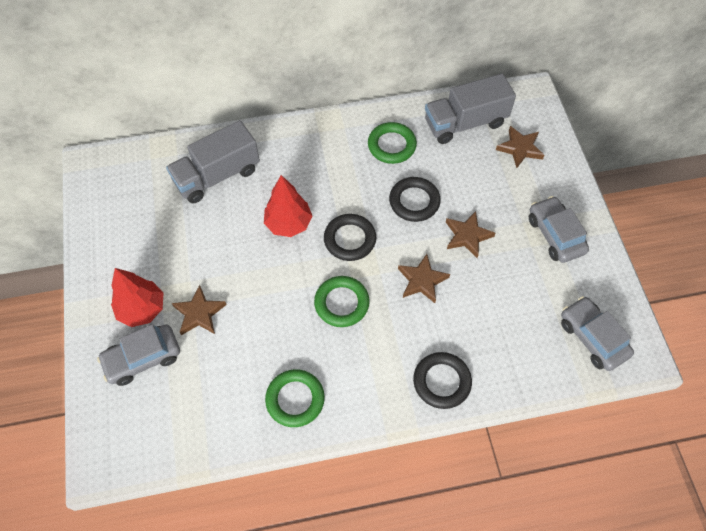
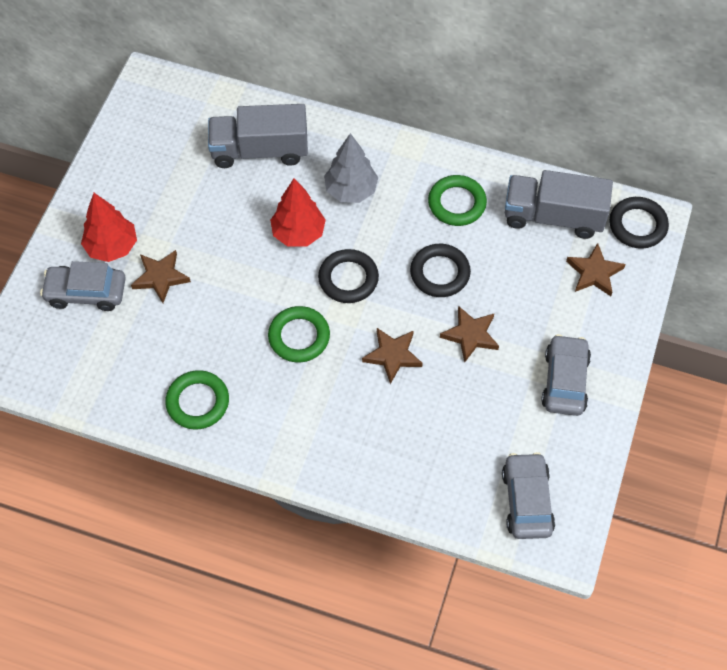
camera: 30 degrees right, 0 degrees up
(307, 172) = (351, 190): none -> grey tree
(441, 381) = (345, 460): black ring -> black ring (637, 225)

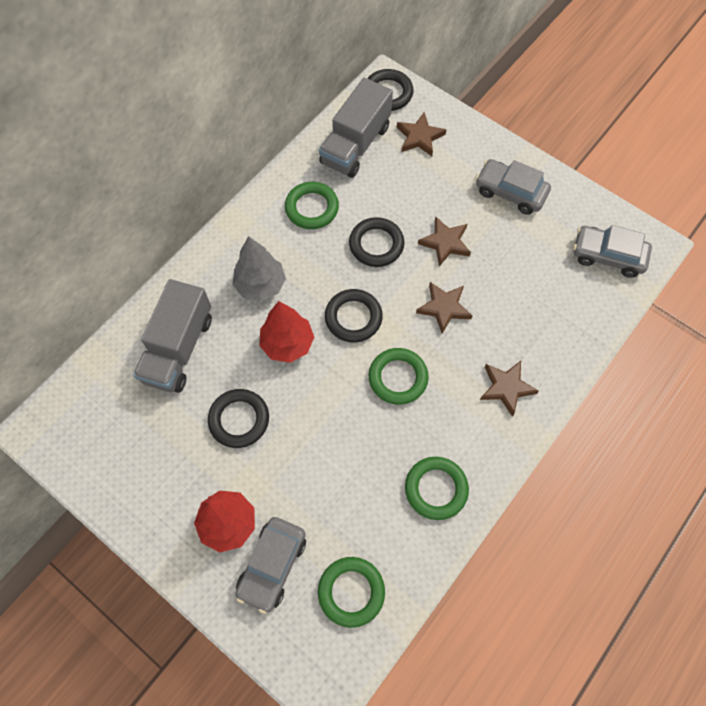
camera: 70 degrees left, 5 degrees up
(81, 361) = (351, 592): none -> green ring
(161, 277) = (284, 484): brown star -> brown star (506, 387)
(209, 221) = (239, 420): none -> black ring

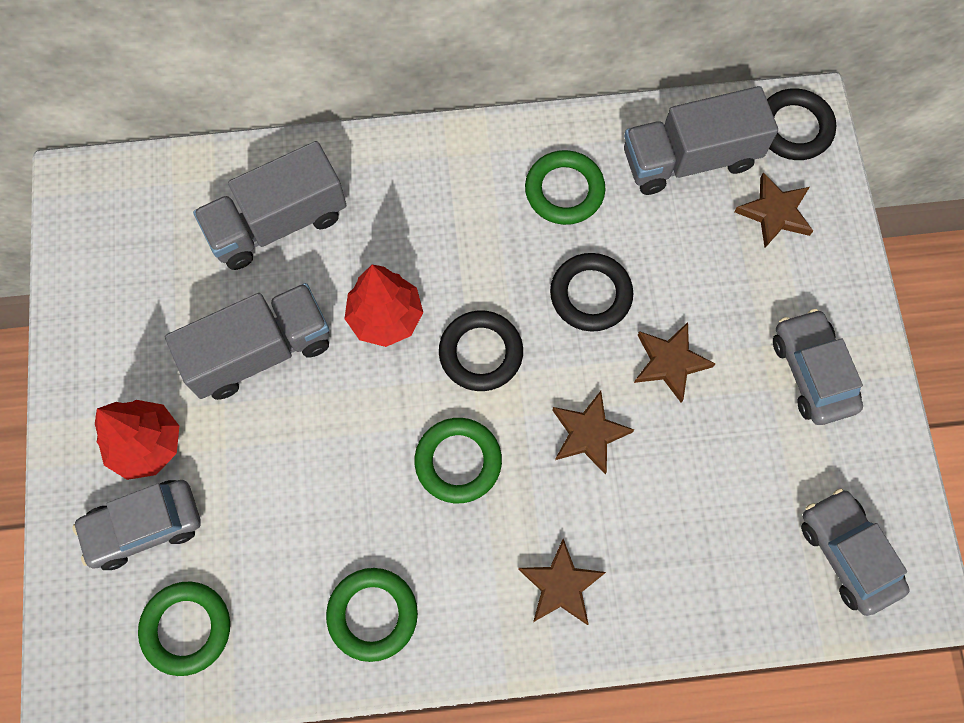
camera: 45 degrees right, 5 degrees up
(239, 420) = (260, 351): black ring -> grey truck
(260, 285) = (423, 229): grey tree -> none

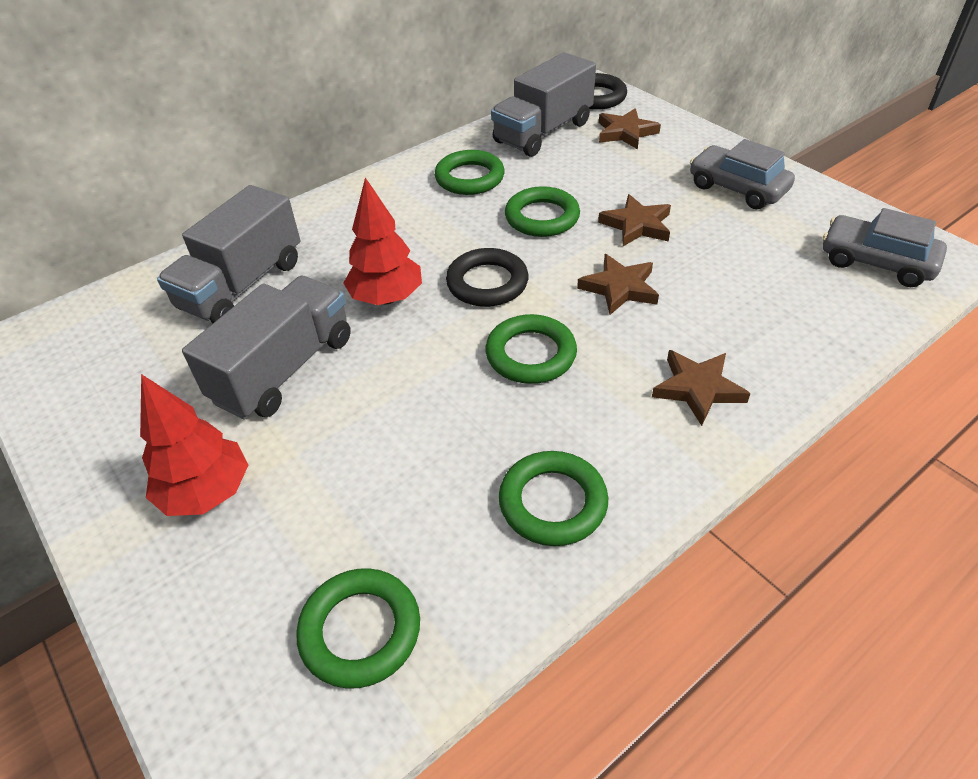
camera: 30 degrees left, 25 degrees down
(144, 527) = (247, 564): grey car -> none
(590, 295) = (542, 217): black ring -> green ring

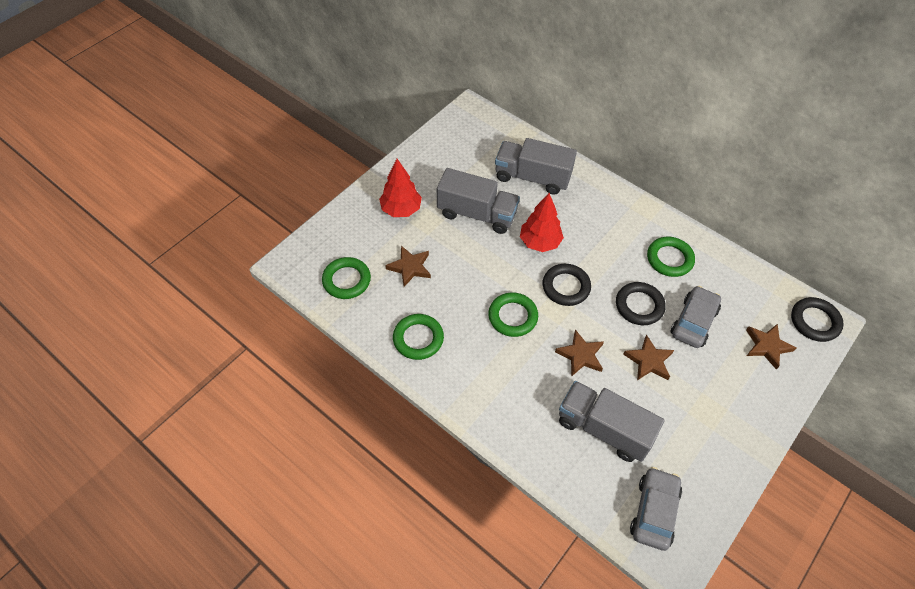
camera: 75 degrees right, 10 degrees up
(542, 217) = (639, 306): green ring -> black ring
(543, 132) = (745, 293): grey truck -> grey truck (603, 429)
(698, 388) = (505, 399): brown star -> brown star (410, 267)
(737, 188) = (716, 424): grey car -> grey car (693, 322)

